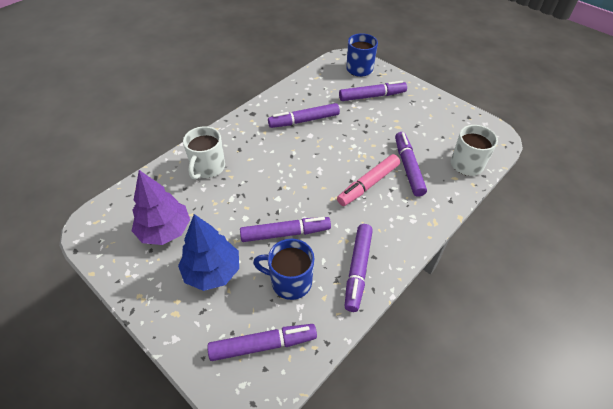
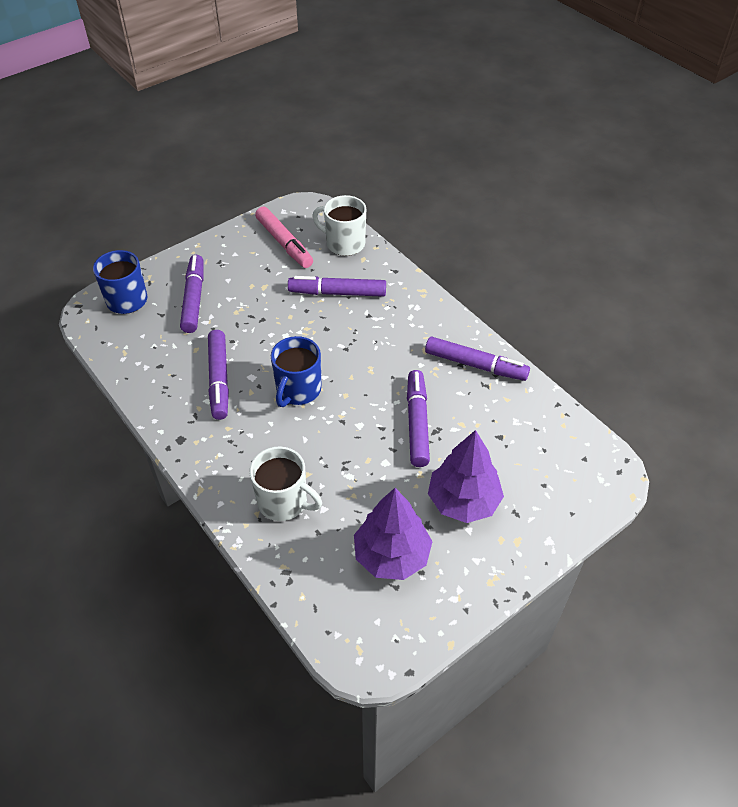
camera: 80 degrees left, 0 degrees up
(212, 271) = (463, 501): blue tree -> purple tree
(263, 345) = (559, 457): purple marker -> none
(290, 281) = (485, 426): blue mug -> blue mug (298, 390)
(368, 184) = (356, 333): pink marker -> pink marker (284, 243)

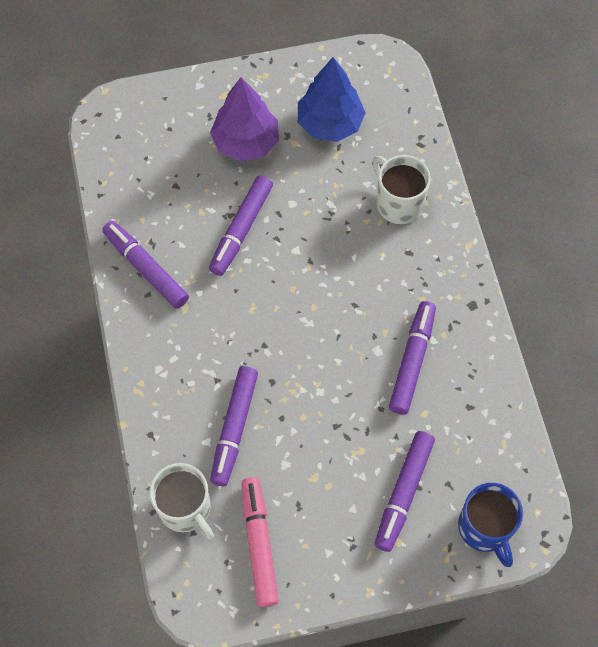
camera: 155 degrees left, 15 degrees up
(298, 390) = (337, 313): blue mug -> none
(337, 293) = (234, 428): purple marker -> purple marker turned 75 degrees clockwise
(392, 555) = (330, 123): purple tree -> blue tree

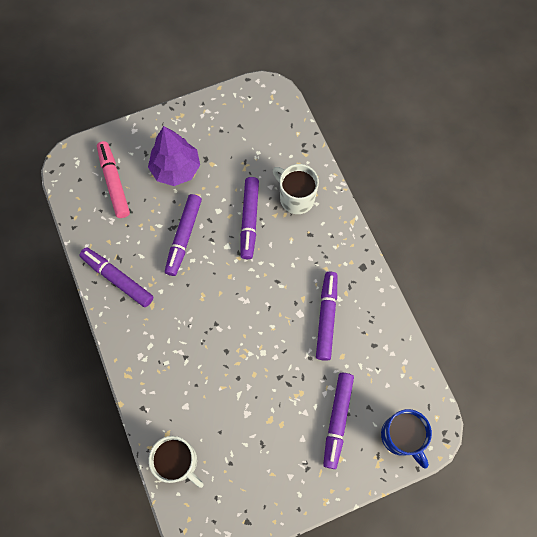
camera: 10 degrees left, 5 degrees up
(234, 428) = (204, 392): purple marker -> purple marker (249, 220)
(259, 544) = (237, 479): pink marker -> pink marker (114, 182)
(330, 123) = (235, 145): blue tree -> none

